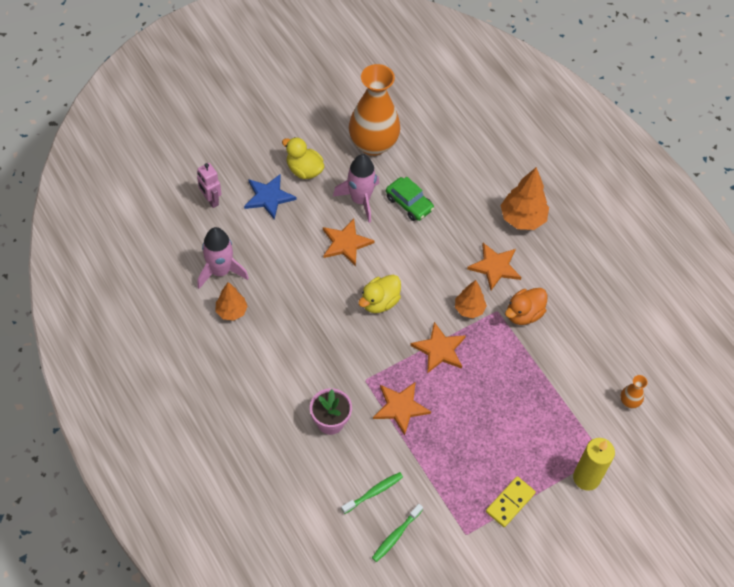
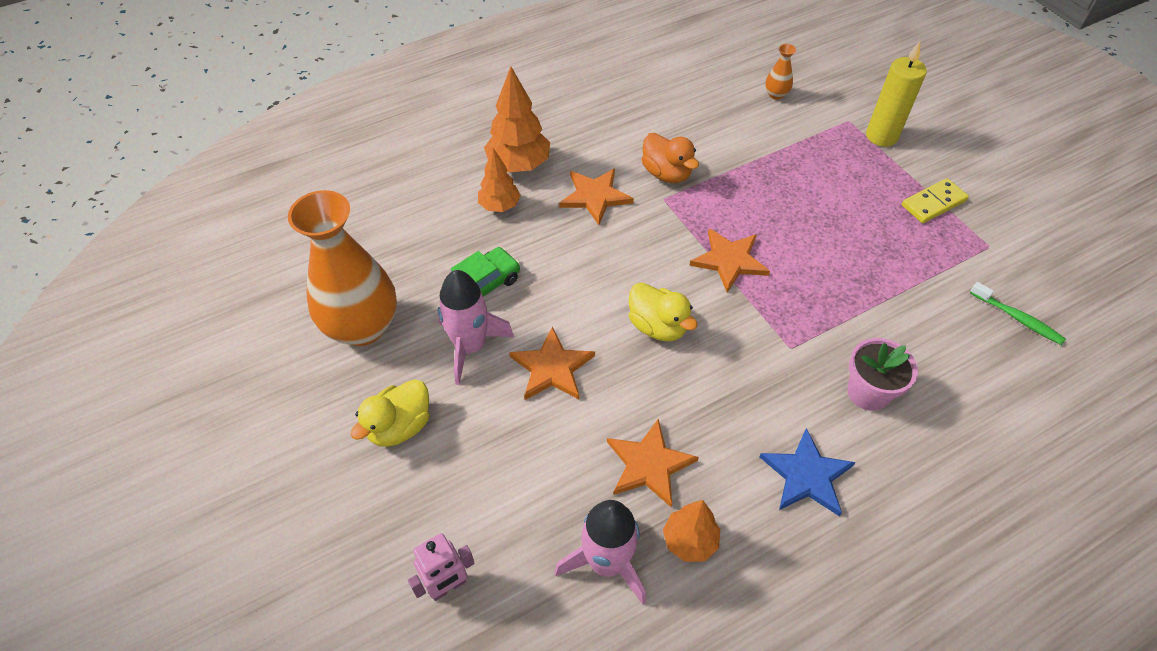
camera: 85 degrees left, 5 degrees down
(268, 197) = (451, 483): blue star -> blue star (807, 475)
(374, 492) = (963, 341): green toothbrush -> none
(400, 407) = (827, 307): orange star -> orange star (649, 464)
(469, 309) = (663, 226): orange tree -> orange tree (499, 206)
(510, 502) = (933, 203): yellow domino -> yellow domino turned 75 degrees counterclockwise

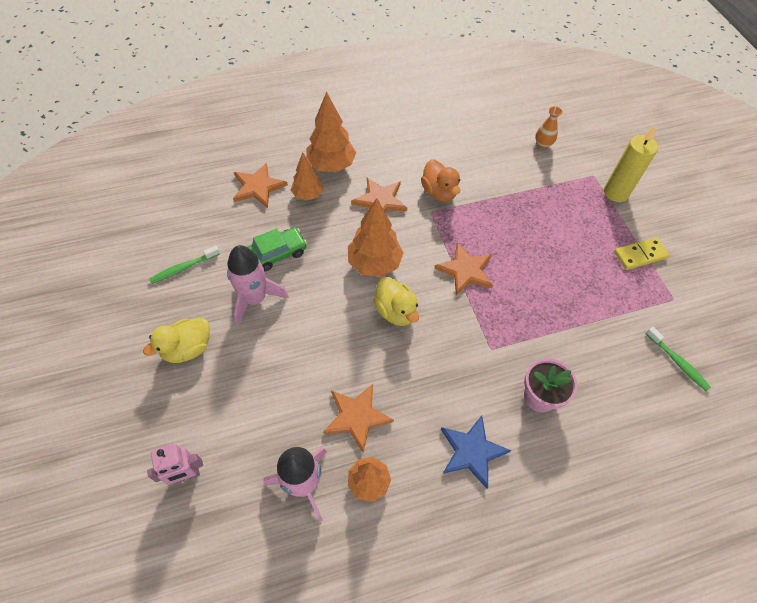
camera: 10 degrees right, 5 degrees up
(362, 327) = (183, 268): orange vase -> green toothbrush
(552, 368) = (308, 327): orange star -> orange star (258, 187)
(612, 274) = (374, 263): none -> orange tree

